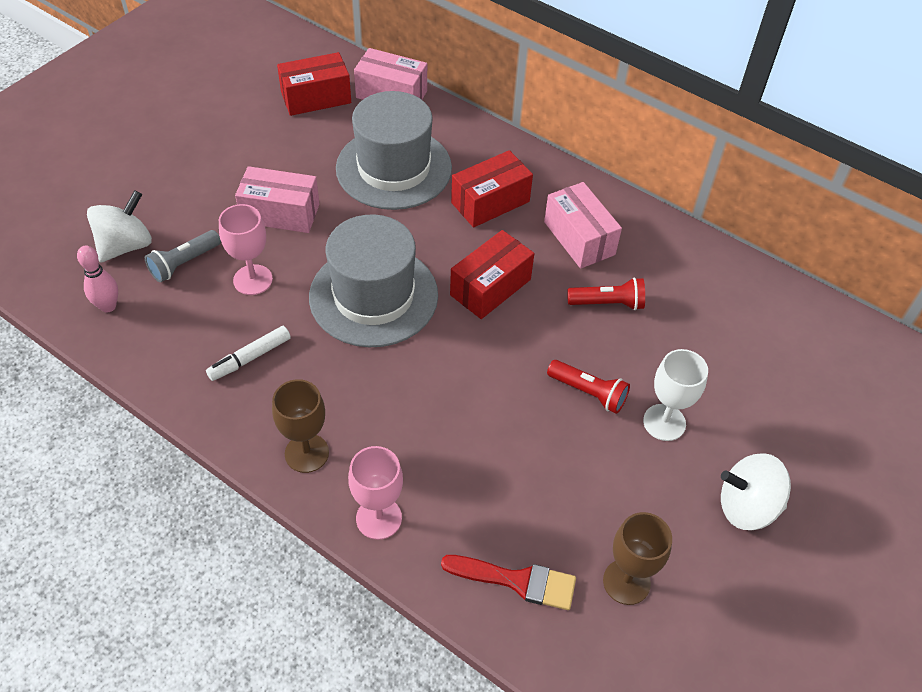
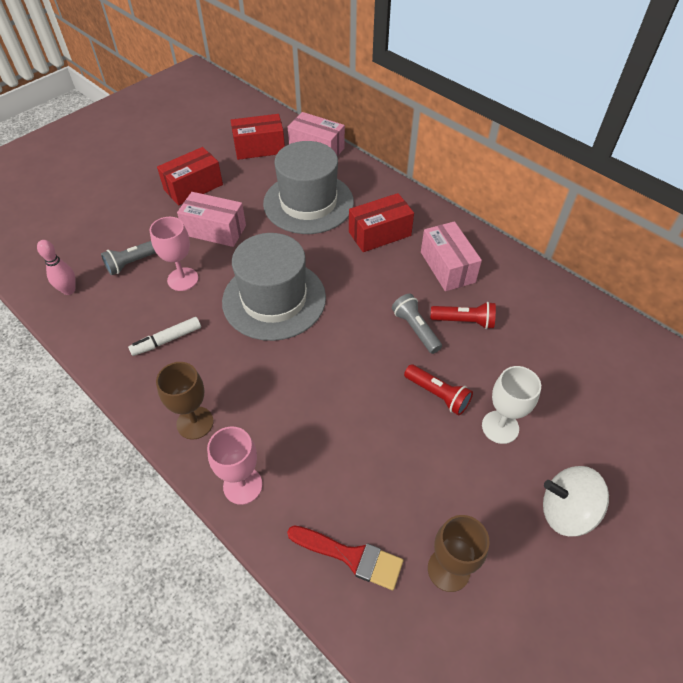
camera: 10 degrees right, 0 degrees up
(125, 245) = (93, 246): white spinning top -> none
(490, 287) = (369, 300): red box -> red box (193, 187)
(551, 317) = (415, 329): none -> grey flashlight

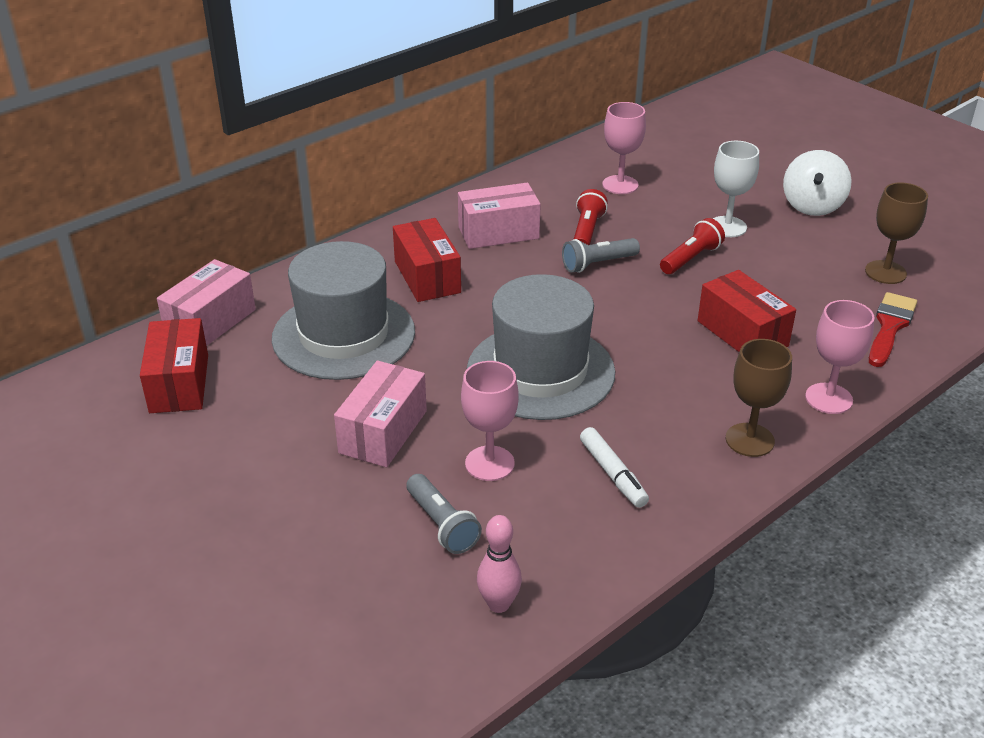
camera: 85 degrees left, 15 degrees down
(193, 187) = (261, 461): red box -> red box (742, 333)
(550, 344) = (620, 185): none -> pink goblet

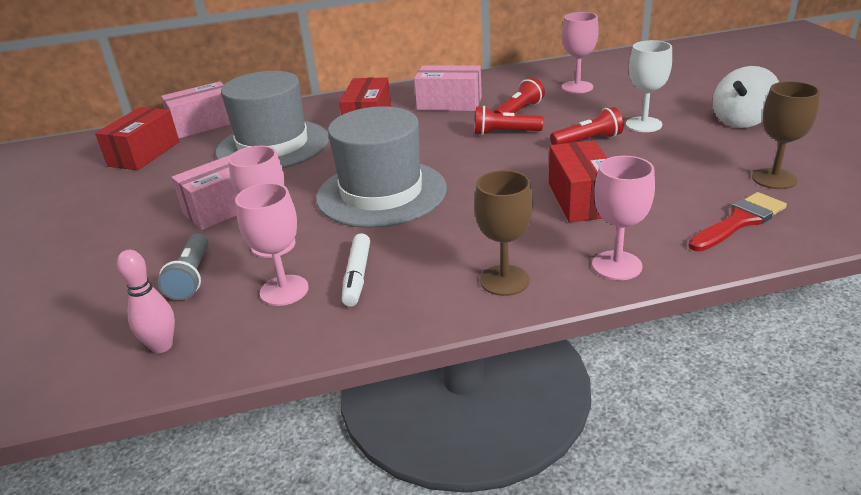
camera: 30 degrees right, 5 degrees down
(557, 510) = (284, 290): none -> pink goblet
(597, 264) = (504, 133): grey flashlight -> red flashlight

